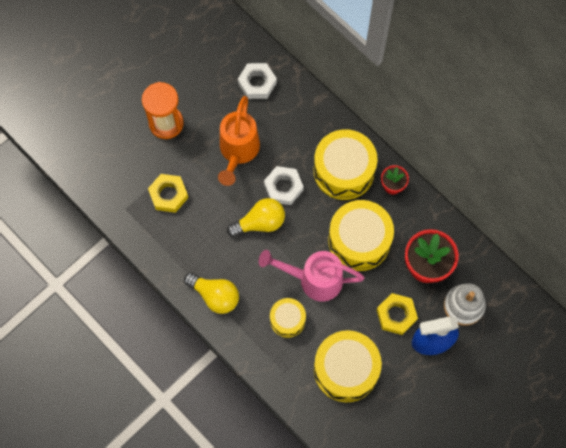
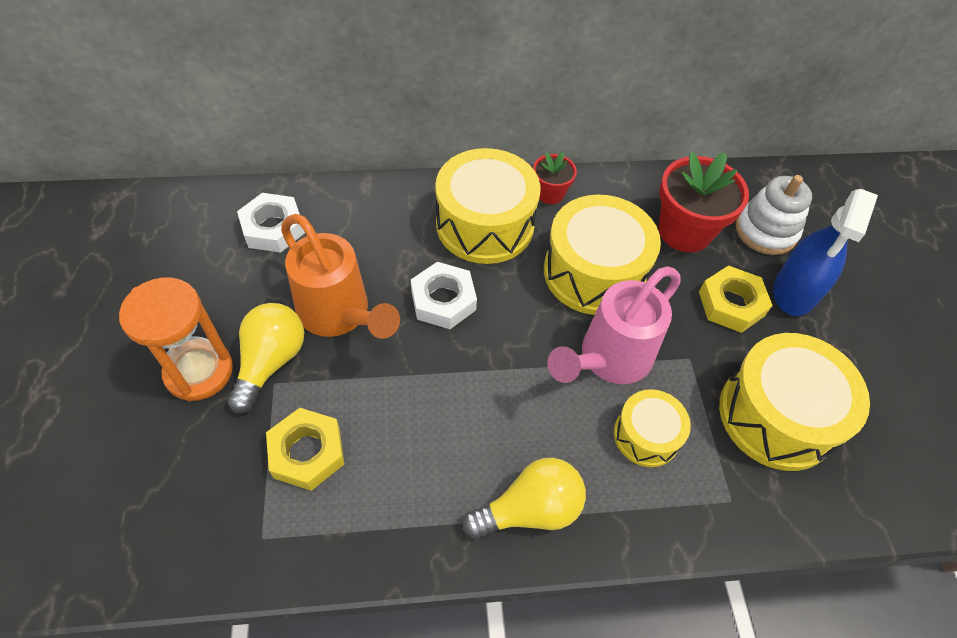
camera: 55 degrees left, 15 degrees down
(260, 222) = (467, 363): yellow light bulb -> yellow light bulb (271, 362)

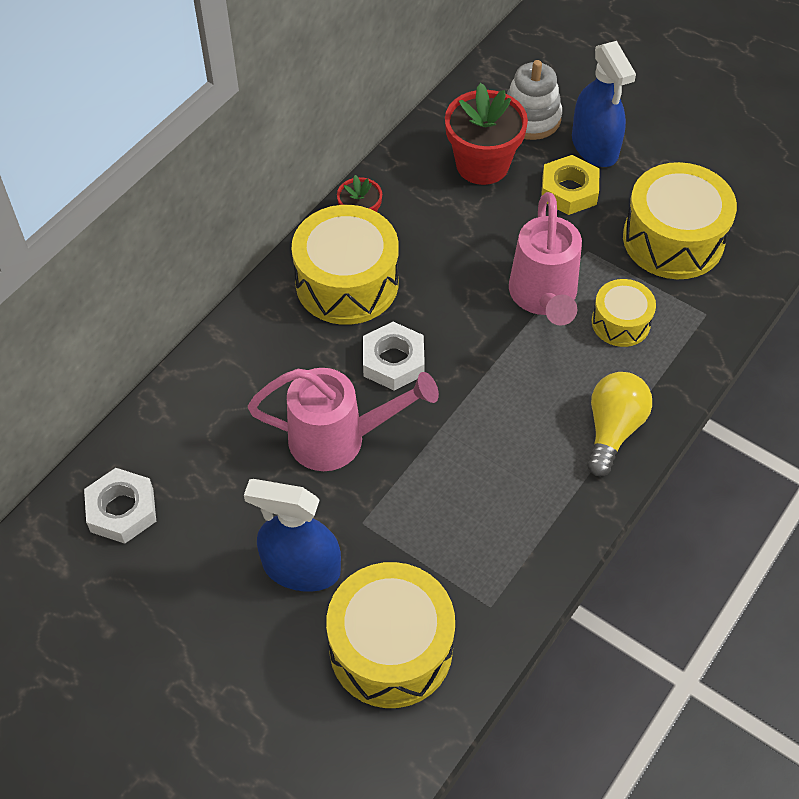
camera: 45 degrees left, 0 degrees up
(199, 371) = (301, 568): orange hourglass -> blue spray bottle
(271, 362) = (340, 513): yellow light bulb -> none
(273, 228) = (198, 430): white nut -> white nut (122, 510)
(307, 452) = (445, 536): yellow nut -> none
(339, 315) = (339, 439): orange watering can -> pink watering can
(594, 272) = (463, 248): yellow drum -> yellow drum (391, 648)

